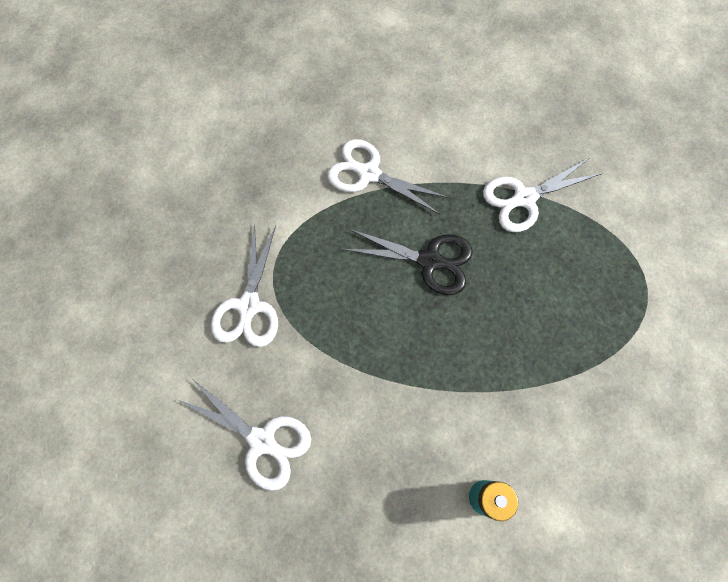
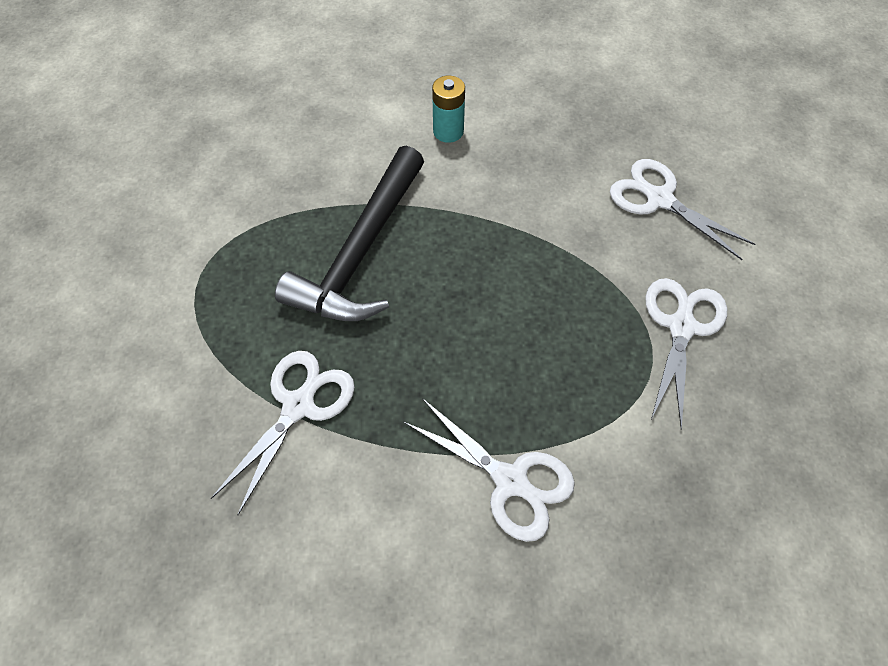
camera: 170 degrees left, 10 degrees down
(429, 260) = (449, 344): black scissors -> none
(524, 198) = (298, 405): white scissors -> white scissors turned 45 degrees counterclockwise
(524, 331) = (361, 252): none -> black hammer

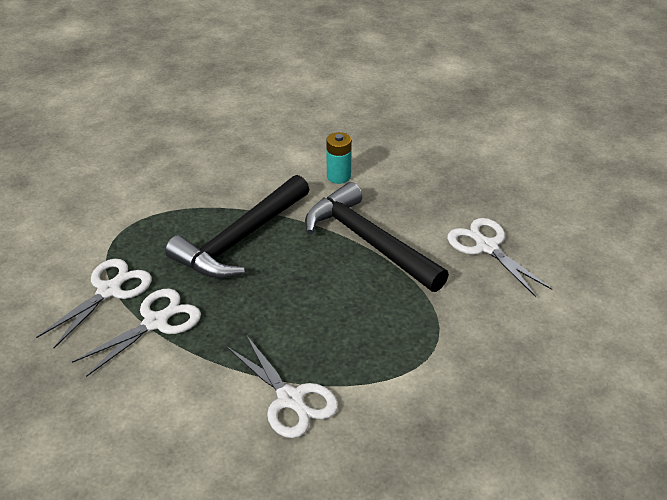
camera: 15 degrees right, 20 degrees down
(519, 221) = (368, 241): none -> black hammer
(681, 327) = (467, 331): white scissors -> white scissors (109, 291)

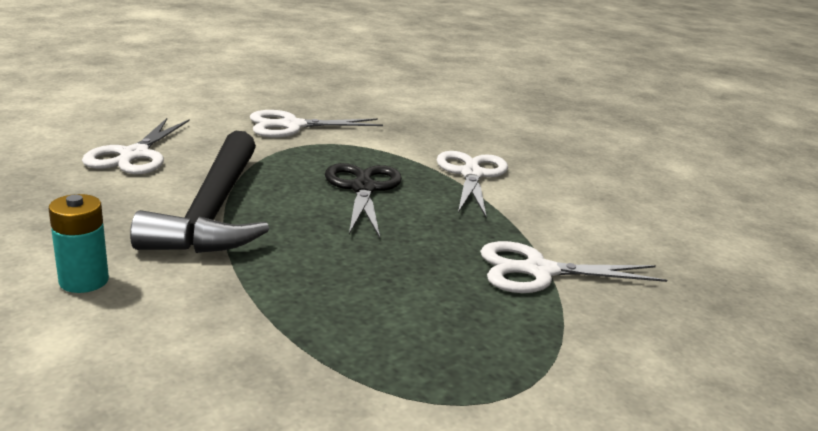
camera: 140 degrees left, 15 degrees down
(109, 291) = (571, 330): white scissors -> white scissors (292, 126)
(240, 239) = (336, 289): black hammer -> none
(331, 320) = (363, 189): none -> black scissors

